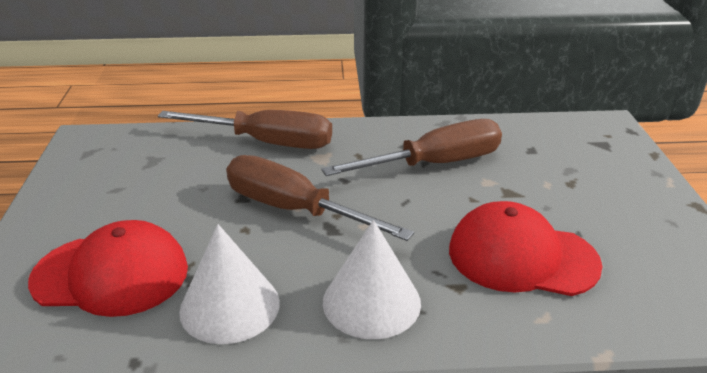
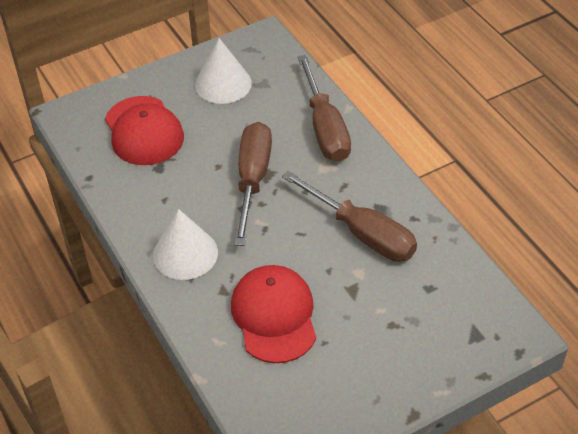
camera: 65 degrees right, 15 degrees up
(229, 306) = (147, 193): white cone -> white cone (223, 84)

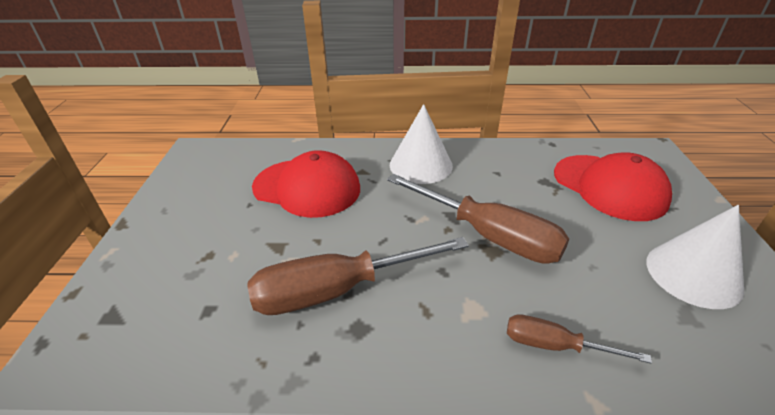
camera: 120 degrees right, 10 degrees down
(143, 131) = (609, 187): red cap -> red cap turned 135 degrees counterclockwise
(325, 128) = (554, 345): brown screwdriver -> brown screwdriver, size x0.53

